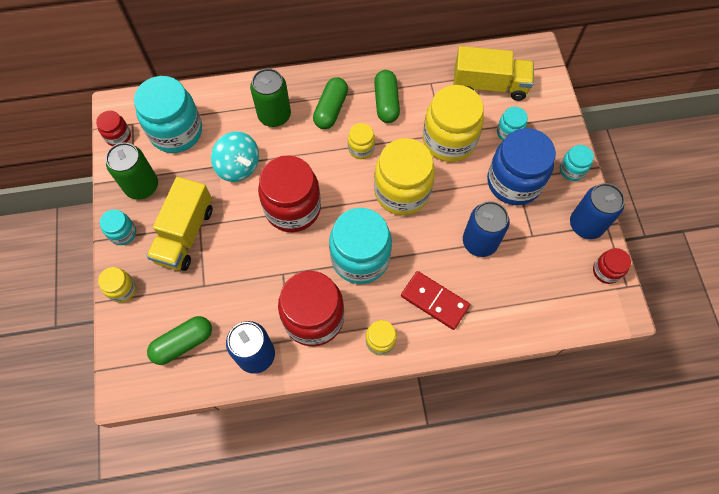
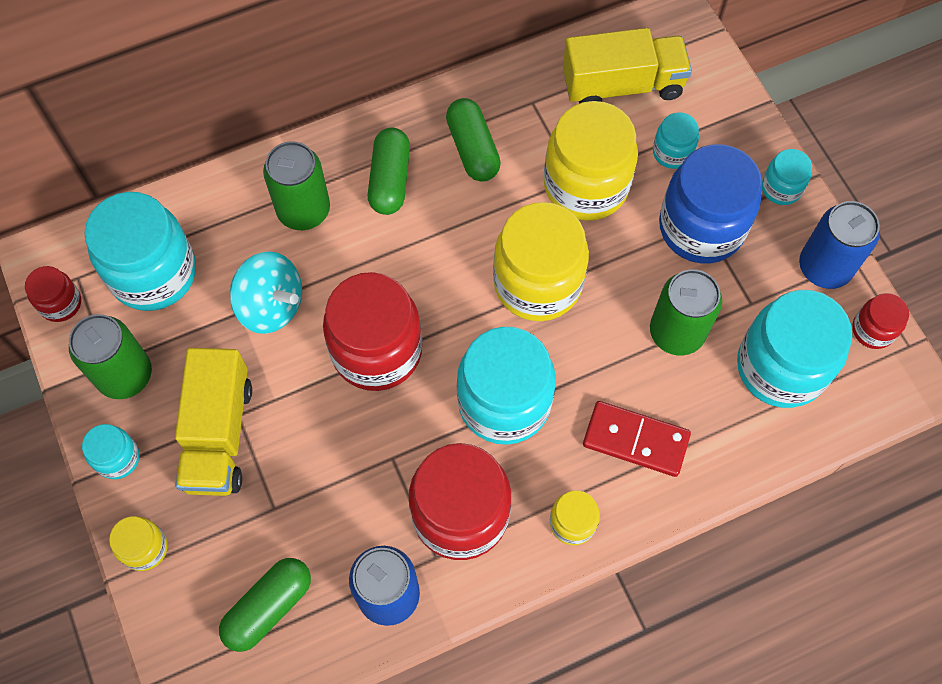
camera: 15 degrees left, 0 degrees up
(361, 148) = (455, 231): yellow jar -> none
(480, 242) = (676, 332): blue can -> green can
(539, 279) = (780, 367): none -> turquoise jar

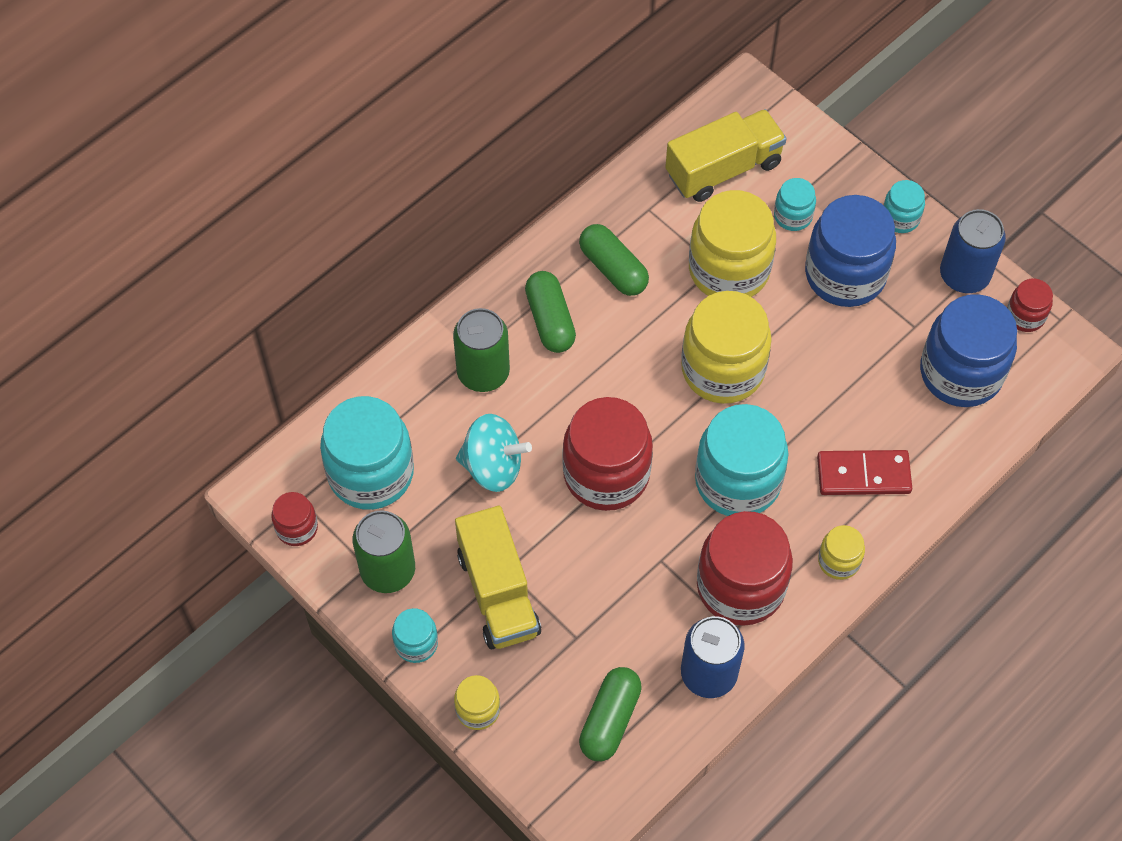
camera: 20 degrees left, 5 degrees down
(676, 332) = (861, 372): green can -> none
(780, 367) = (960, 373): turquoise jar -> blue jar

